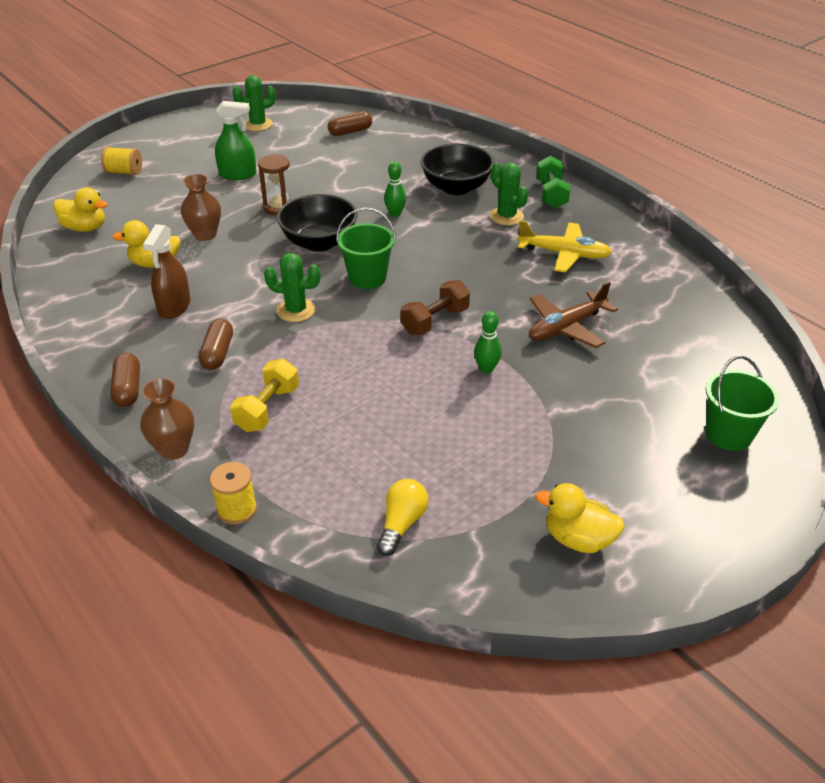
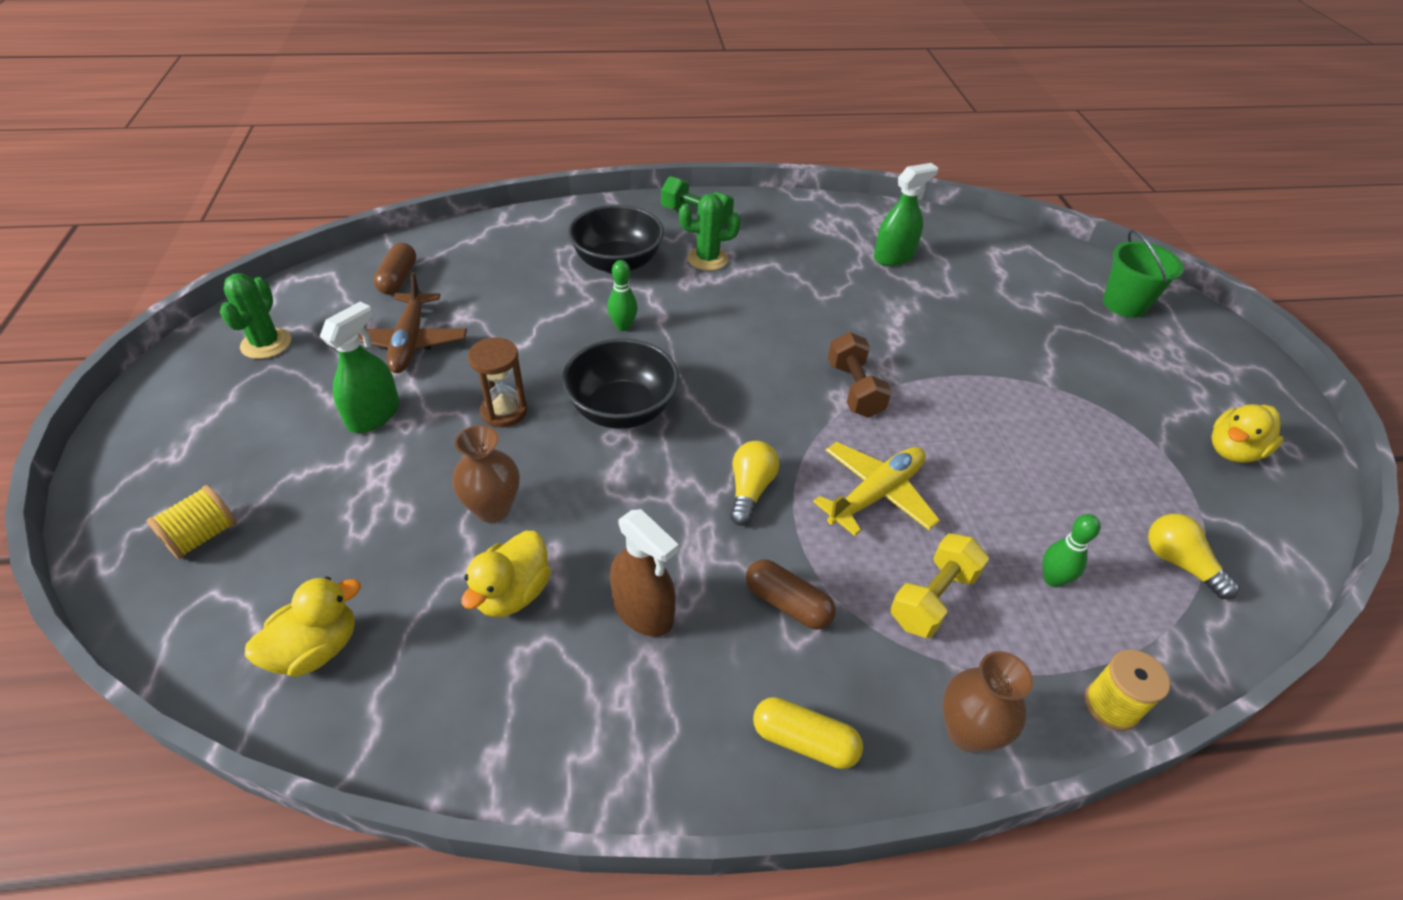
camera: 60 degrees left, 5 degrees up
(128, 389) = (804, 741): brown capsule -> yellow capsule
(267, 408) = (933, 598): yellow dumbbell -> yellow dumbbell turned 75 degrees clockwise
(296, 310) = (750, 490): green cactus -> yellow light bulb
(367, 278) = (732, 403): green bucket -> none
(486, 369) = (959, 392): green bowling pin -> green bowling pin (1052, 579)
(564, 254) = (806, 258): yellow plane -> yellow plane (876, 494)
(566, 327) = (925, 313): brown plane -> brown plane (410, 342)
(623, 291) = (893, 257): none -> green spray bottle

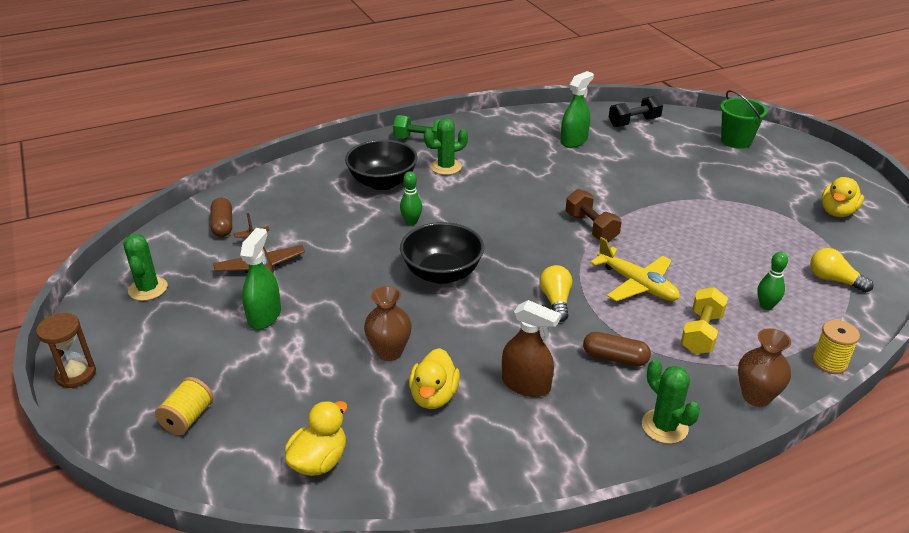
camera: 15 degrees left, 10 degrees down
(504, 411) = (359, 292): brown hourglass -> brown hourglass (76, 374)
(804, 741) = (664, 426): yellow capsule -> green cactus
(876, 494) = (637, 284): yellow plane -> yellow plane turned 105 degrees clockwise
(989, 246) = (634, 122): none -> black dumbbell

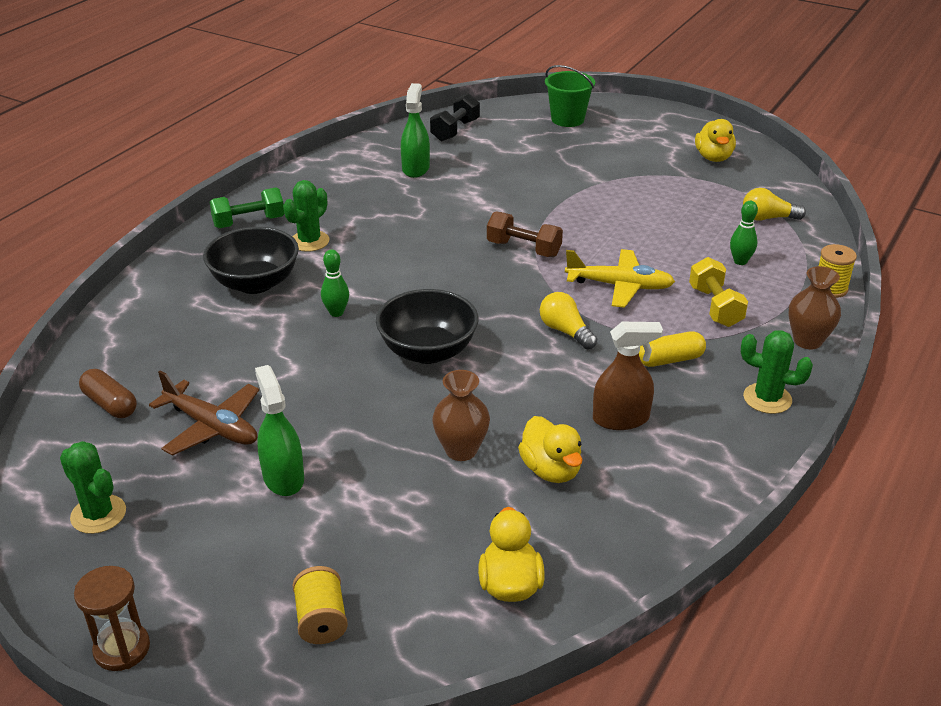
camera: 35 degrees left, 0 degrees up
(615, 358) = (669, 360): brown capsule -> yellow capsule

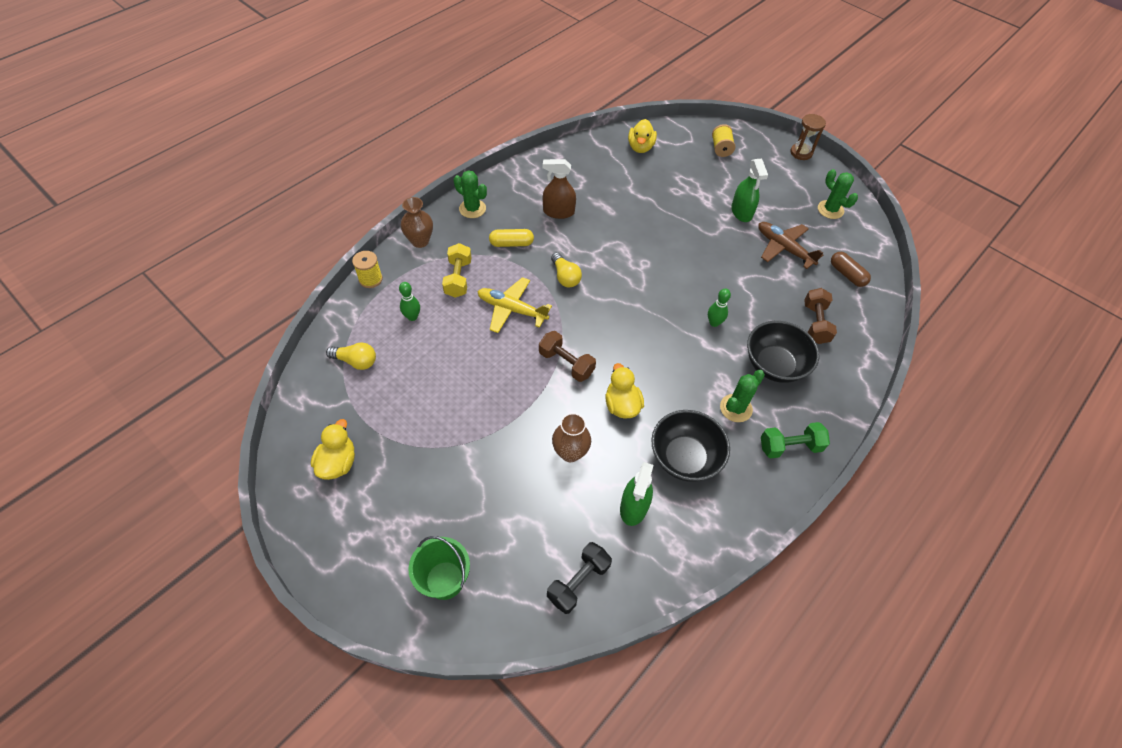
camera: 170 degrees left, 20 degrees up
(185, 333) = (815, 323): none -> brown dumbbell
(428, 351) = (656, 278): black bowl -> black bowl (684, 457)
(461, 450) = (649, 210): brown vase -> brown vase (570, 452)
(551, 470) = (606, 191): yellow duck -> yellow duck (622, 405)

